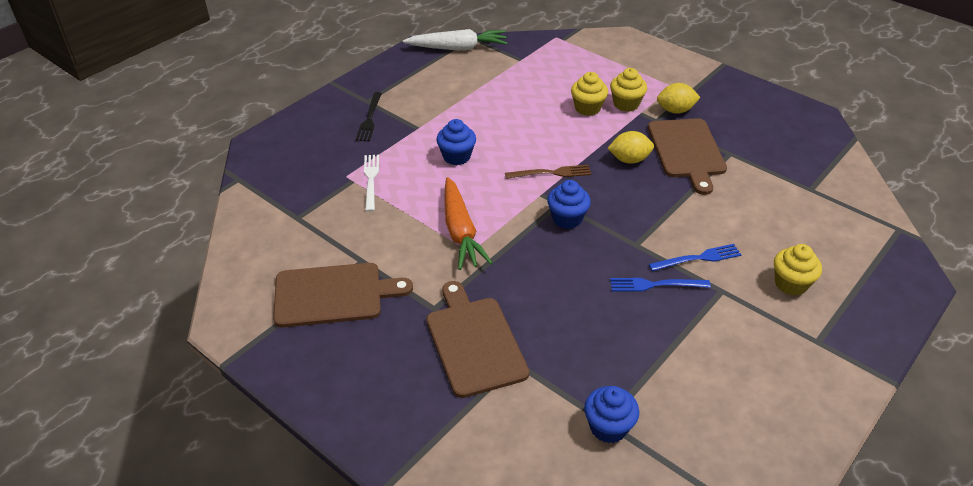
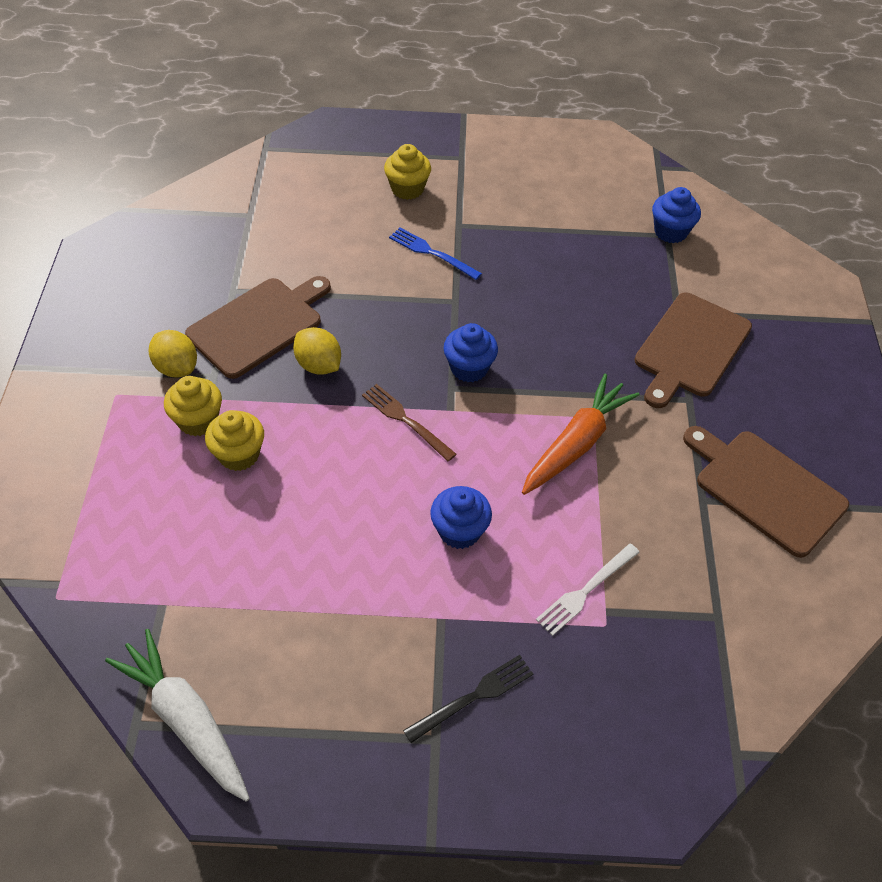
camera: 130 degrees left, 10 degrees up
(655, 285) = (496, 266): blue fork -> none

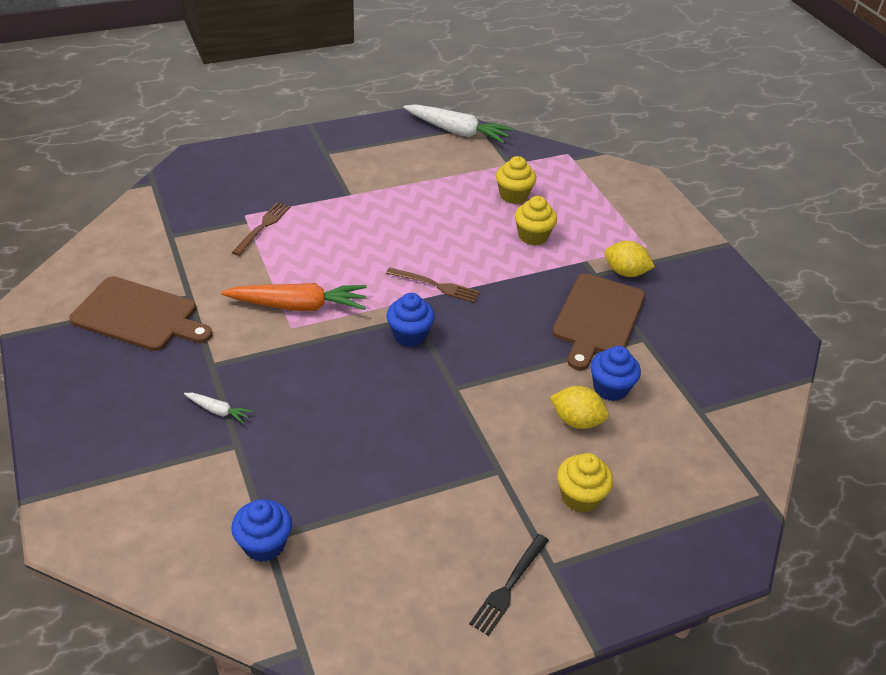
camera: 155 degrees right, 10 degrees down
(198, 420) = (577, 246): yellow cupcake -> yellow cupcake (513, 195)
(318, 365) = (527, 303): yellow lemon -> yellow lemon (576, 421)
(431, 253) = (505, 428): blue fork -> none
(459, 531) = (359, 235): blue cupcake -> blue cupcake (610, 388)
(473, 697) = (312, 170): black fork -> black fork (509, 586)
(576, 443) = (298, 306): orange carrot -> orange carrot turned 105 degrees counterclockwise
(585, 591) = (263, 227): white fork -> brown fork
(690, 348) = (218, 411): brown cutting board -> white carrot

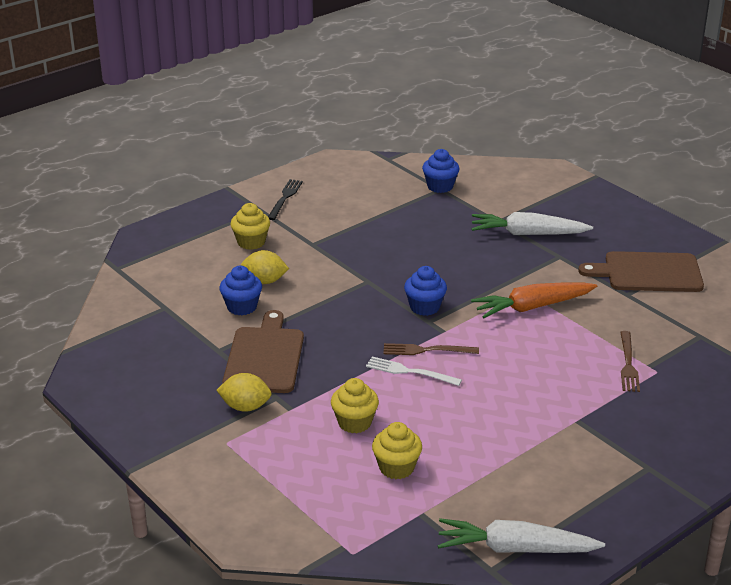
camera: 165 degrees right, 10 degrees down
(218, 411) = (527, 234): white carrot -> white carrot, size x2.16
(463, 268) = (409, 372): none -> white fork

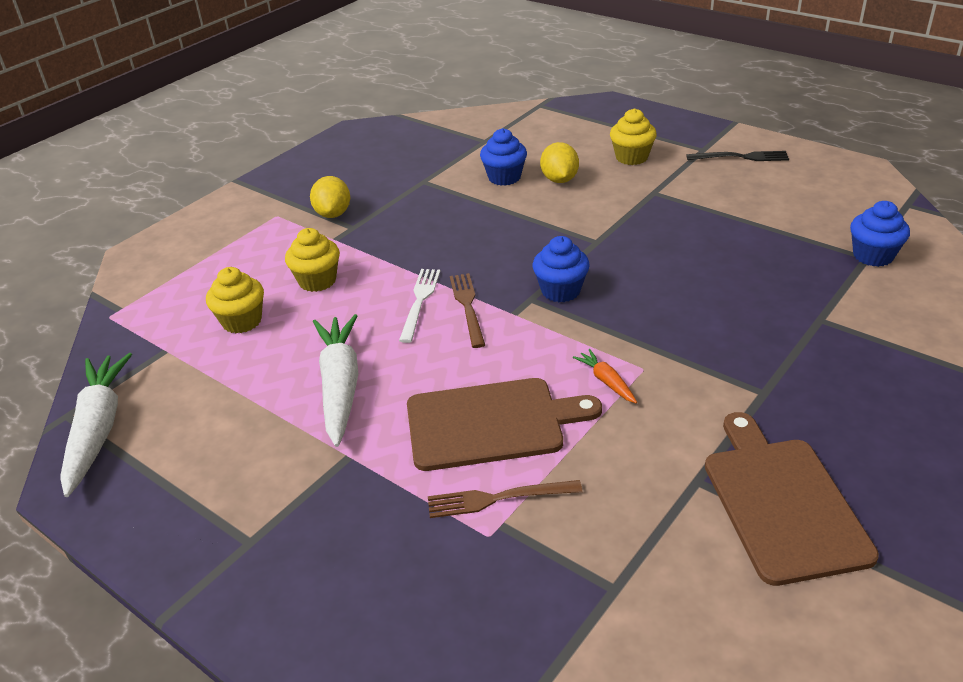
camera: 80 degrees right, 5 degrees up
(265, 357) = (419, 207): brown cutting board -> brown cutting board (491, 423)
(527, 234) = (806, 352): white carrot -> white carrot (340, 386)
(532, 307) = (606, 381): orange carrot -> orange carrot, size x0.46

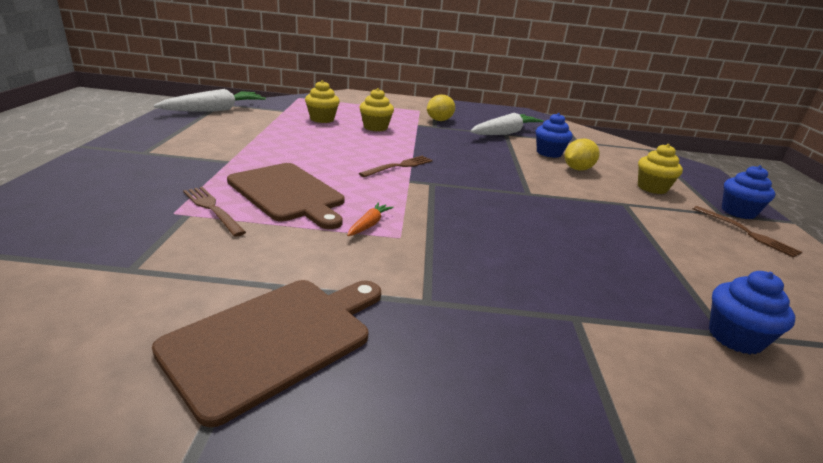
camera: 50 degrees right, 10 degrees down
(340, 386) = (289, 148): white carrot -> white carrot (505, 133)
(420, 301) = (388, 153): white fork -> none
(560, 291) = (453, 191): blue cupcake -> blue cupcake (738, 212)
(741, 157) = (747, 232): black fork -> brown fork

